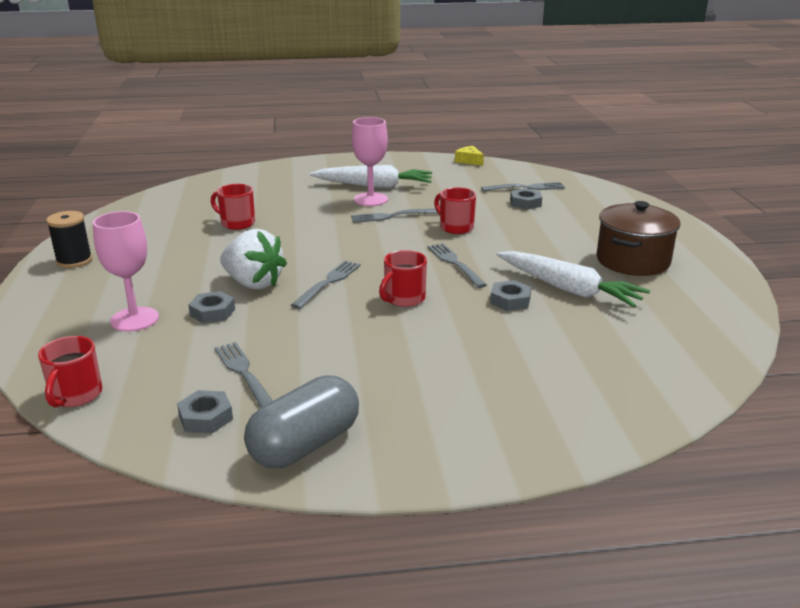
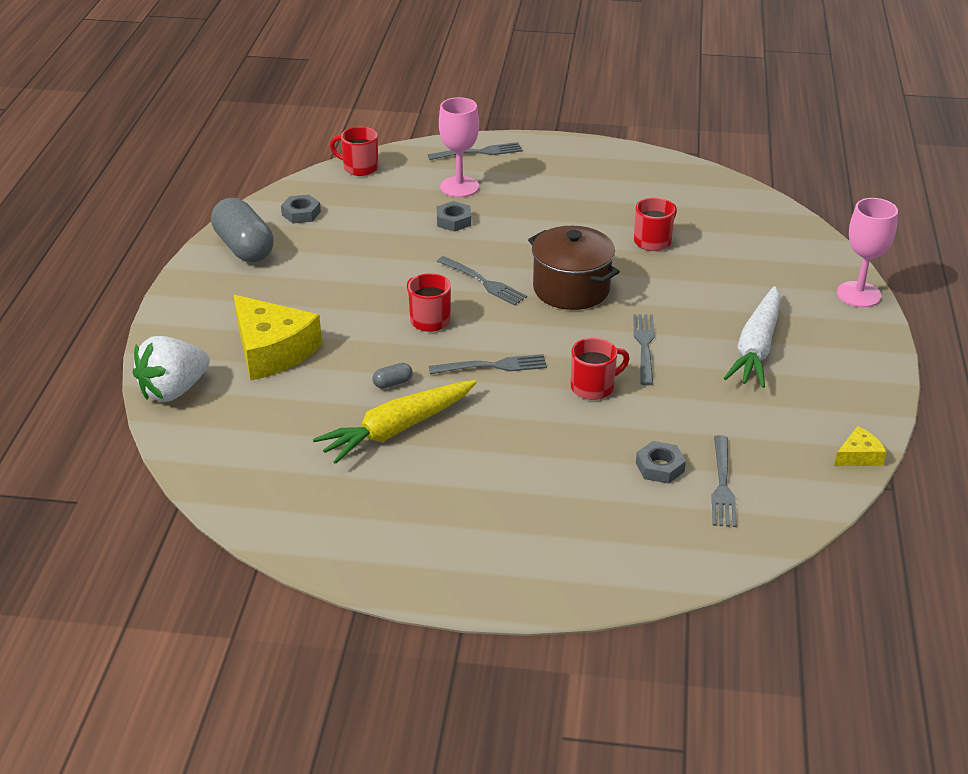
camera: 105 degrees right, 10 degrees up
(74, 261) = (588, 158): black spool -> none
(244, 374) = (347, 230): grey fork -> grey fork (479, 152)
(253, 283) = (500, 243): white strawberry -> white strawberry (174, 390)
(370, 199) = (705, 338): pink goblet -> pink goblet (858, 294)
(507, 372) = (272, 351): none -> yellow cheese
(510, 300) = (393, 383): grey nut -> grey capsule
(568, 289) = (397, 429): white carrot -> yellow carrot
(632, 261) = (442, 504): brown pot -> brown pot (571, 289)

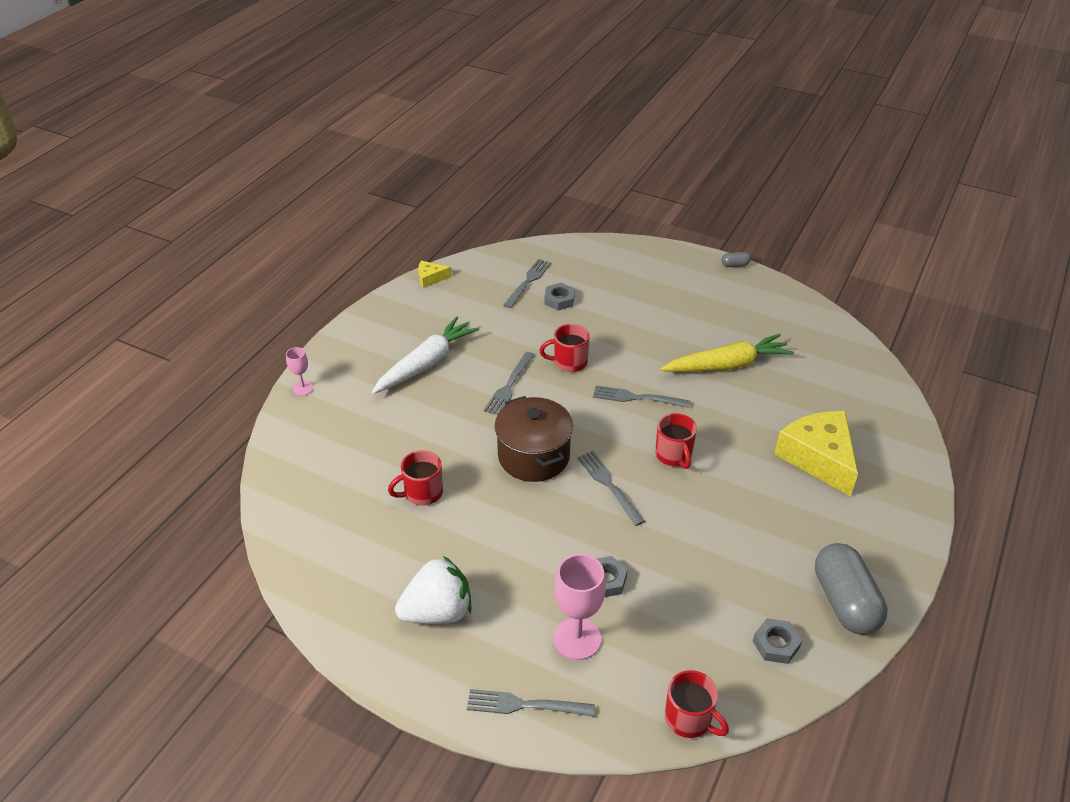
camera: 160 degrees left, 5 degrees up
(174, 390) = (903, 439): white strawberry -> white strawberry (438, 612)
(393, 383) = (721, 402): grey capsule -> grey capsule (735, 265)
(858, 294) = (303, 388): pink goblet -> pink goblet, size x0.54

